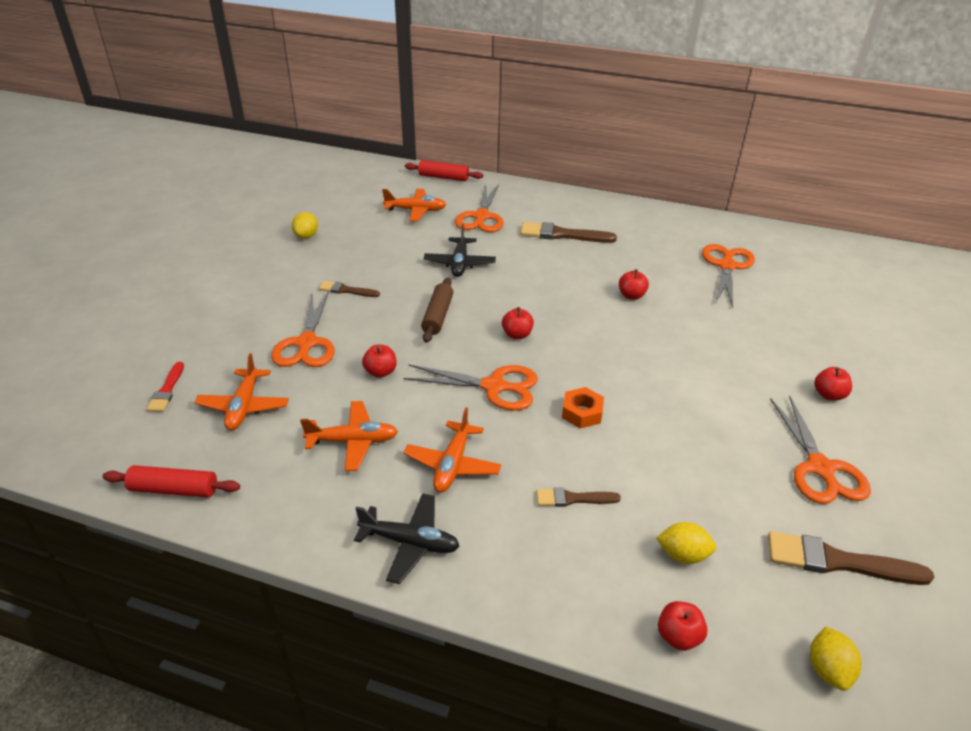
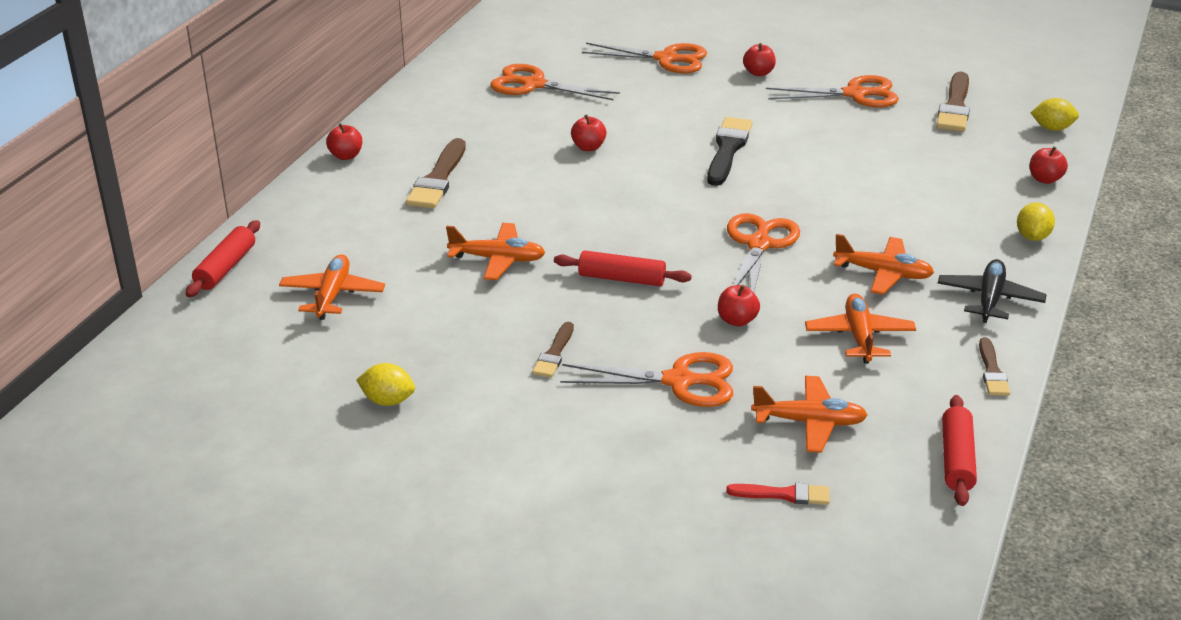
camera: 85 degrees left, 5 degrees down
(437, 316) = (621, 279): brown rolling pin -> red rolling pin
(459, 263) = (497, 259): black plane -> orange plane
(481, 217) = (370, 238): orange scissors -> orange scissors (666, 59)
(517, 335) = (663, 225): red apple -> red apple (346, 156)
(573, 499) = (915, 211): brown brush -> brown brush (992, 371)
(582, 413) = (796, 196): orange nut -> none
(656, 371) = (728, 150): none -> black brush
(682, 555) = (966, 167): yellow lemon -> yellow lemon (1032, 237)

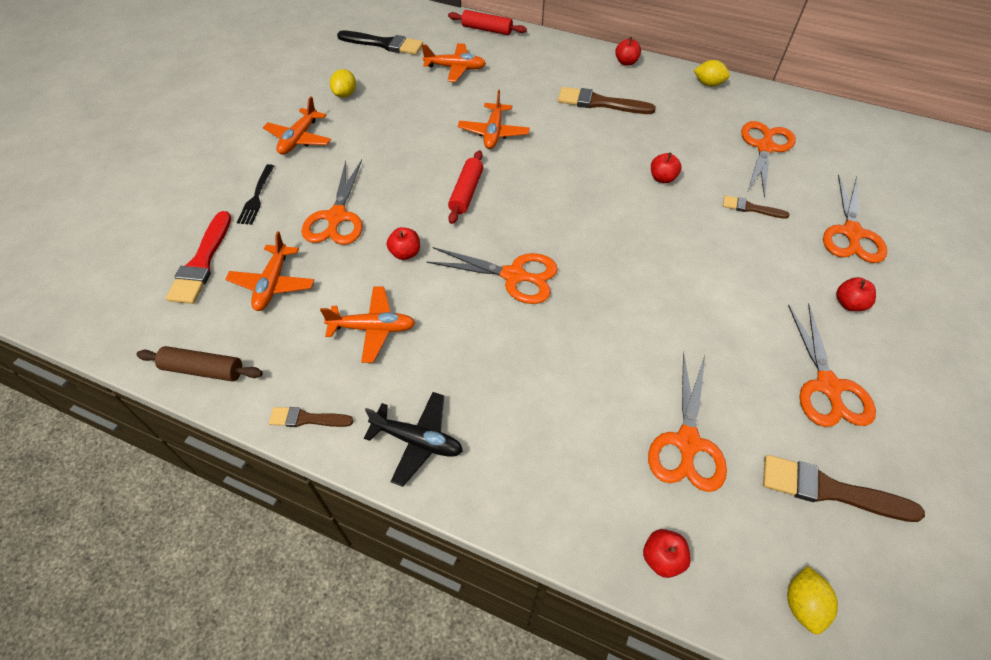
camera: 90 degrees right, 20 degrees up
(554, 353) = (379, 159): brown brush -> brown brush (751, 208)
(643, 462) = (256, 197): none -> black fork
(728, 150) = (676, 267): black brush -> black brush (384, 44)
(783, 494) = (202, 262): red brush -> red brush, size x1.73
(883, 273) = (465, 359): orange plane -> orange plane (299, 139)
(936, 161) = (687, 443): none -> orange scissors
(956, 459) = (203, 369): red rolling pin -> brown rolling pin
(1032, 237) = (531, 510): yellow lemon -> yellow lemon (708, 84)

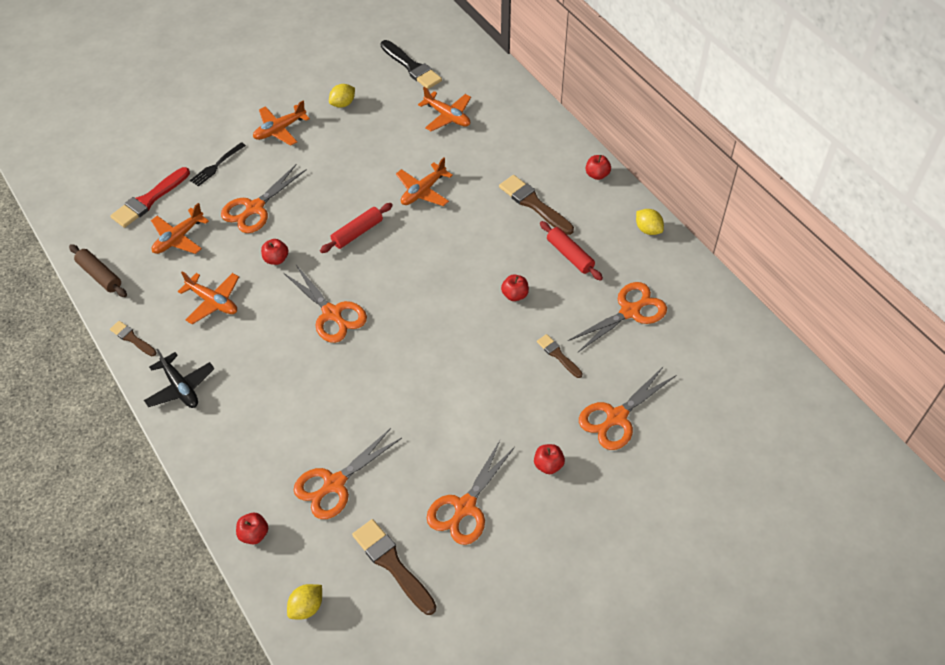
camera: 35 degrees right, 0 degrees up
(487, 29) = (508, 88): red rolling pin -> red rolling pin (570, 255)

